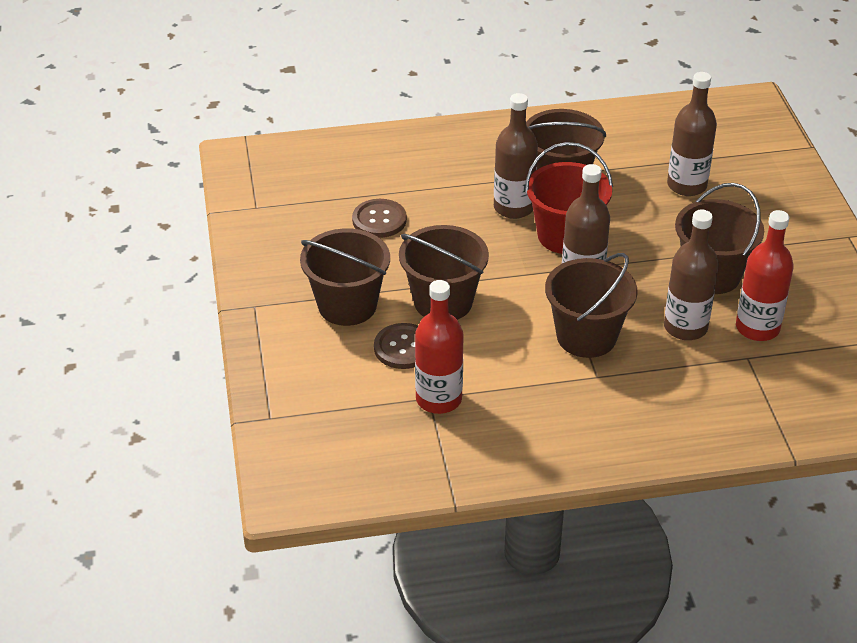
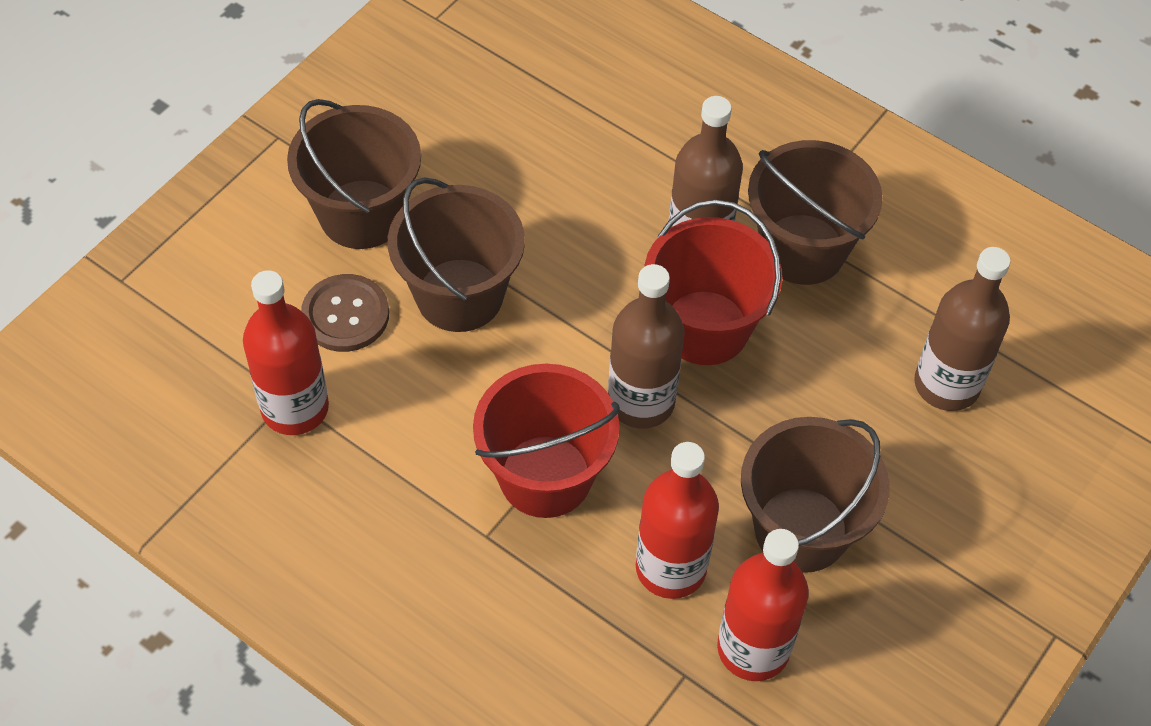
camera: 45 degrees right, 15 degrees up
(379, 220) = (534, 136): brown button -> none
(586, 336) = (545, 476): brown bucket -> red bucket
(685, 327) = (670, 568): brown bottle -> red bottle

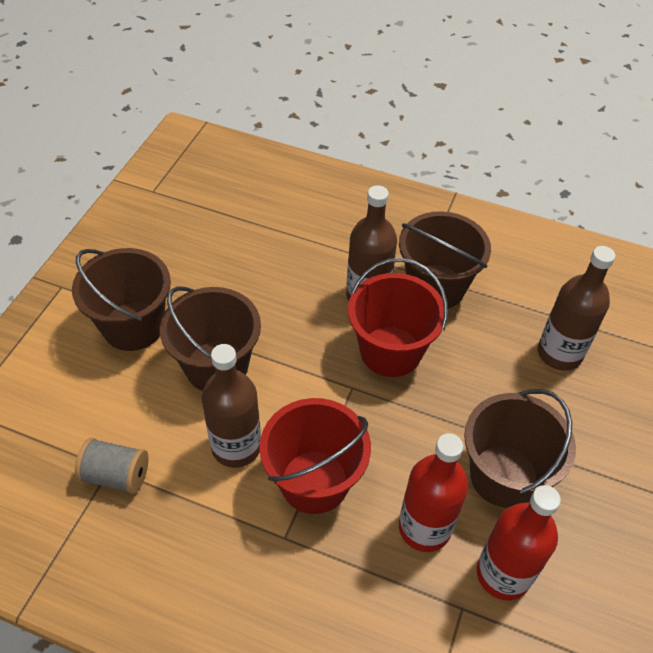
camera: 15 degrees left, 5 degrees down
(295, 408) = (116, 475): red bottle -> grey spool
(345, 315) = (138, 398): brown button -> none
(641, 402) = (364, 411): brown bottle -> brown bottle (236, 446)

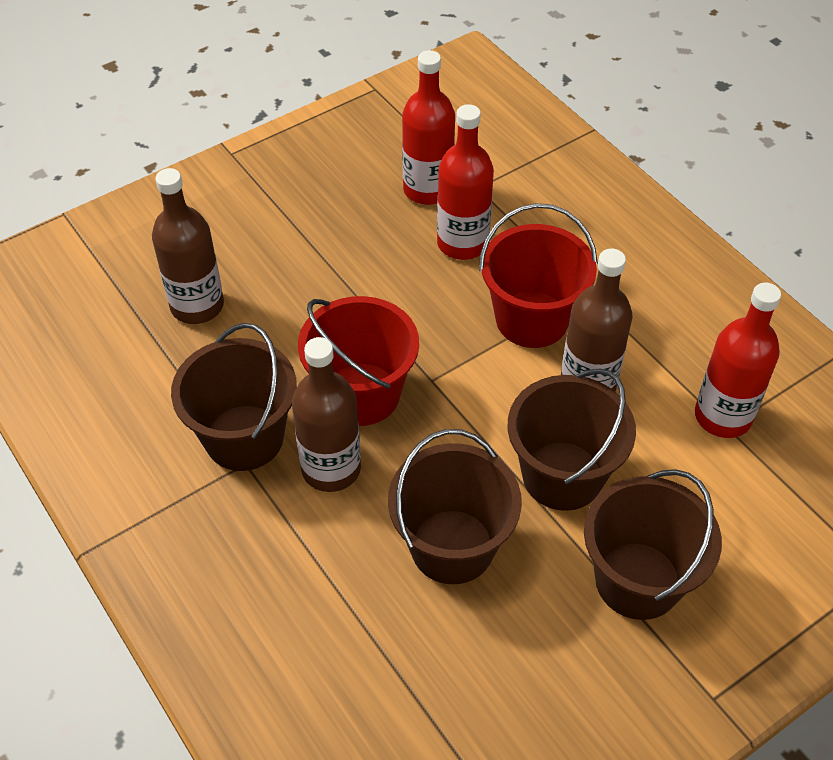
camera: 145 degrees left, 0 degrees up
(116, 475) = (723, 416): grey spool -> red bottle
(504, 476) = (360, 243): brown bucket -> brown bucket (452, 546)

